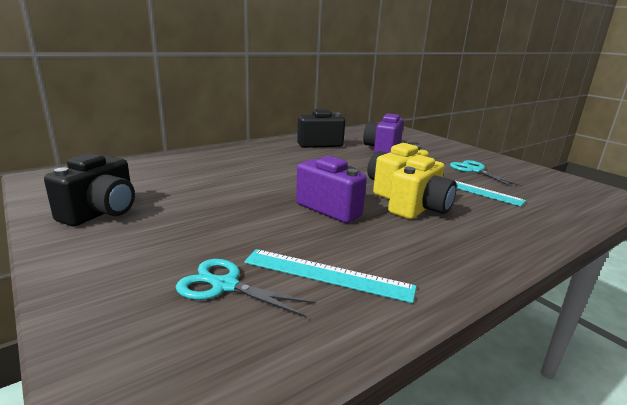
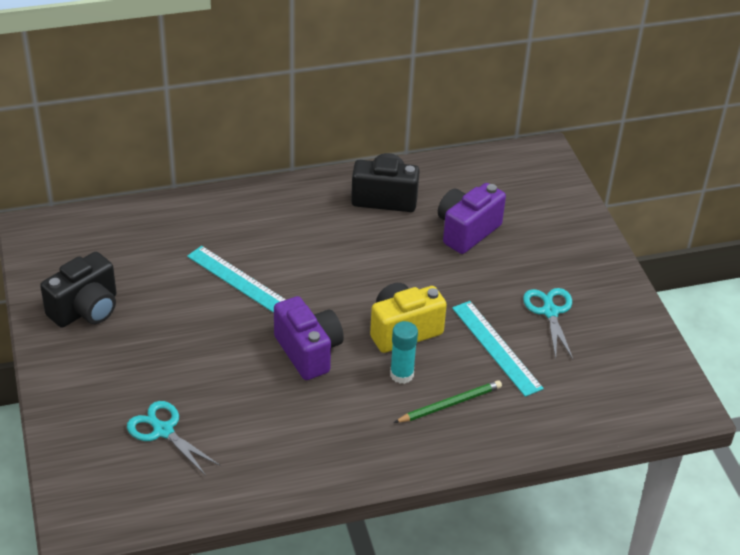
camera: 20 degrees right, 20 degrees up
(327, 275) = (246, 440): turquoise ruler -> turquoise ruler (240, 281)
(420, 209) = (401, 374): yellow camera -> turquoise glue stick
(476, 218) = (450, 404): none -> green pencil

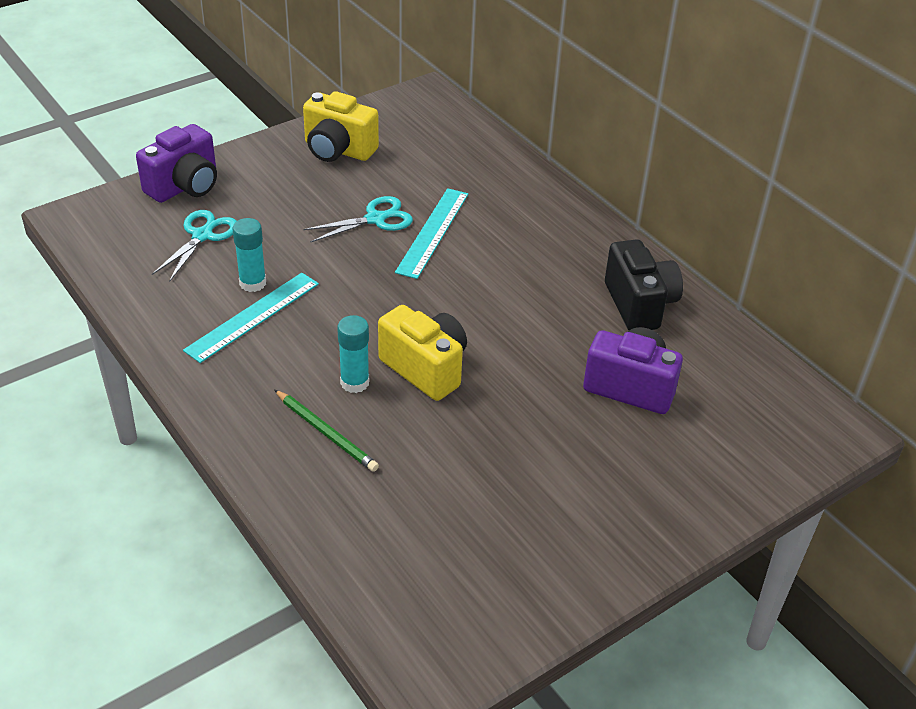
camera: 70 degrees right, 0 degrees up
(86, 310) = (338, 150): black camera -> yellow camera
(249, 410) = (252, 283): none -> turquoise glue stick
(308, 352) = (354, 304): purple camera -> purple camera (185, 186)
(496, 347) = (439, 455): turquoise ruler -> turquoise ruler (252, 316)
(550, 312) = (532, 495): turquoise scissors -> turquoise scissors (375, 219)

